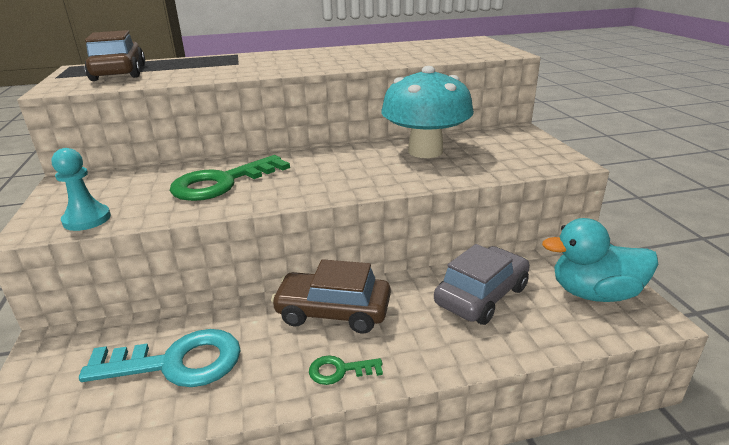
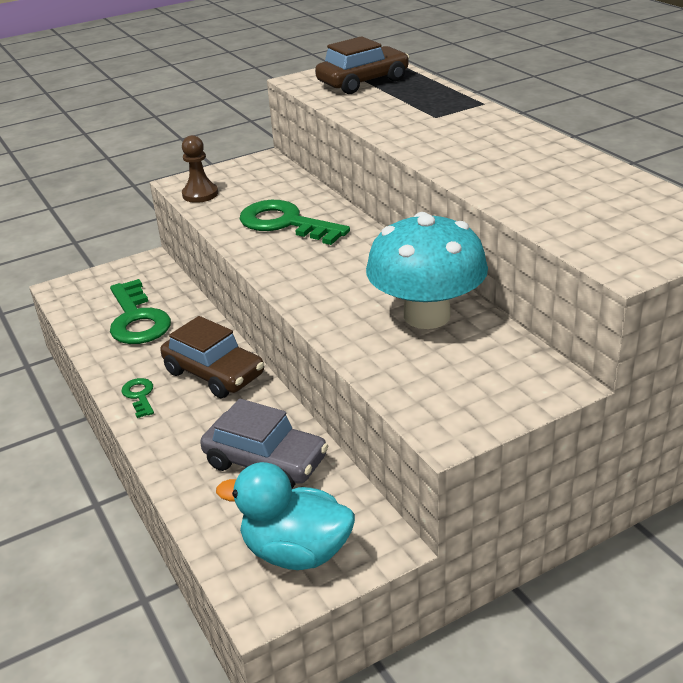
camera: 75 degrees right, 5 degrees up
(87, 219) = (200, 194): turquoise pawn -> brown pawn
(177, 363) = (137, 319): turquoise key -> green key
(333, 312) = (214, 373): brown car -> brown car turned 135 degrees clockwise
(594, 293) = (296, 552): turquoise duck -> turquoise duck turned 60 degrees counterclockwise

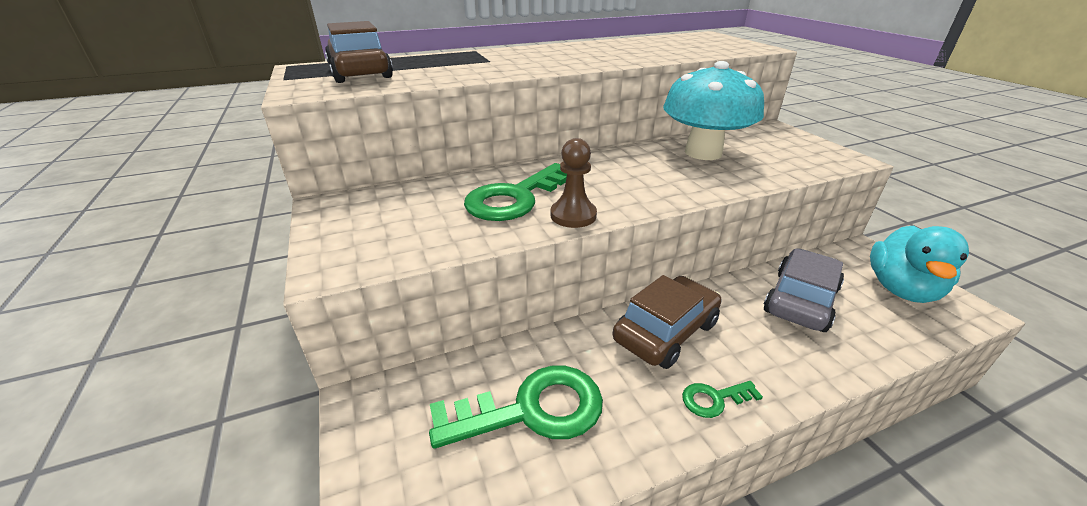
camera: 85 degrees left, 0 degrees up
(200, 194) = (388, 252): brown pawn -> brown pawn (573, 215)

